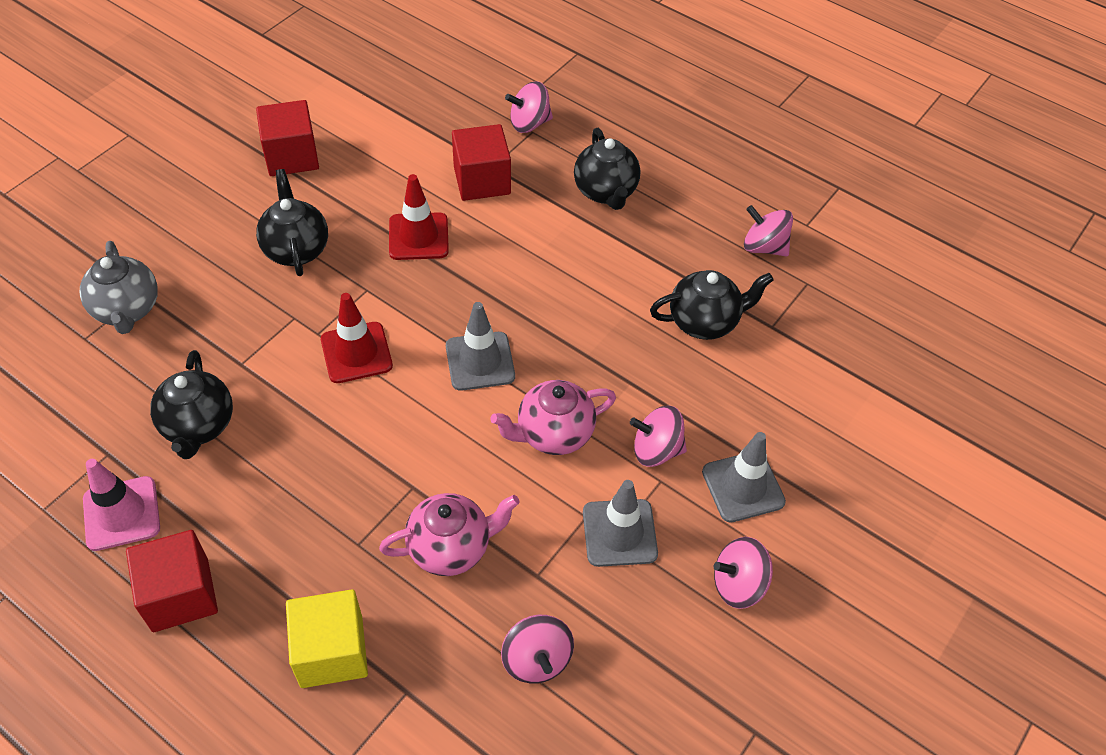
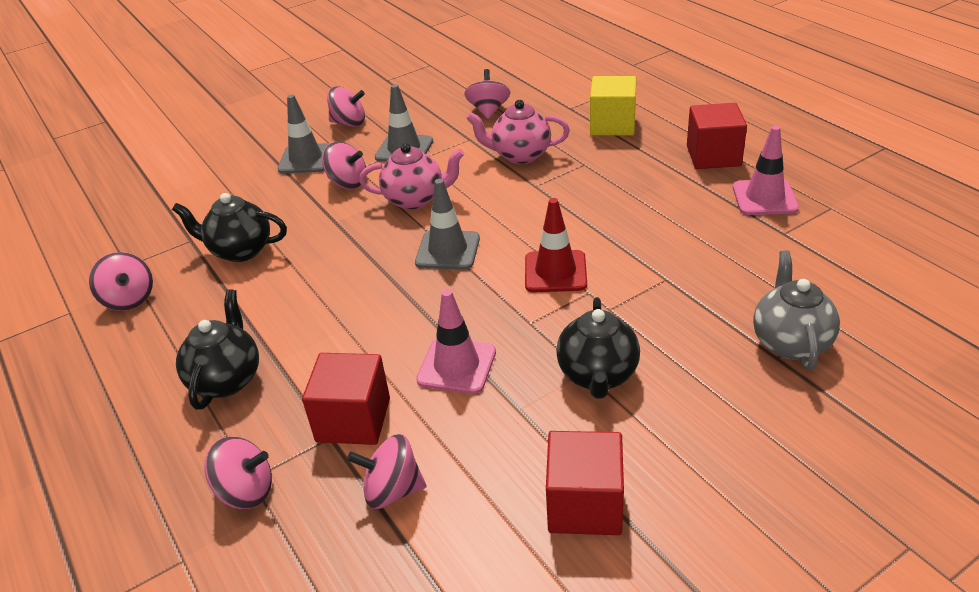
camera: 155 degrees left, 15 degrees down
(198, 426) = (705, 240): black teapot -> none
(418, 237) = (457, 366): red traffic cone -> pink traffic cone
(428, 141) = (392, 490): none -> pink spinning top

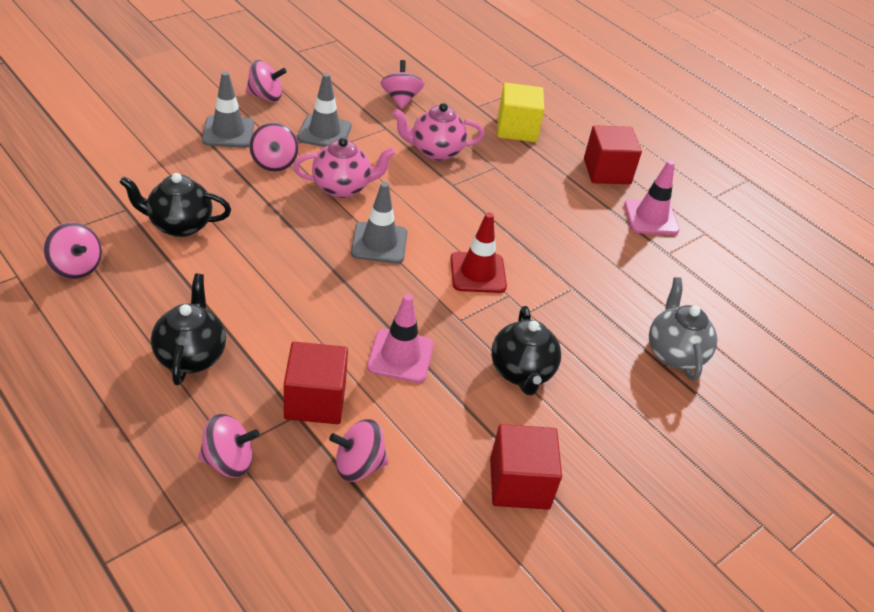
camera: 15 degrees left, 5 degrees up
(347, 182) = (274, 162): pink spinning top -> pink spinning top turned 60 degrees clockwise

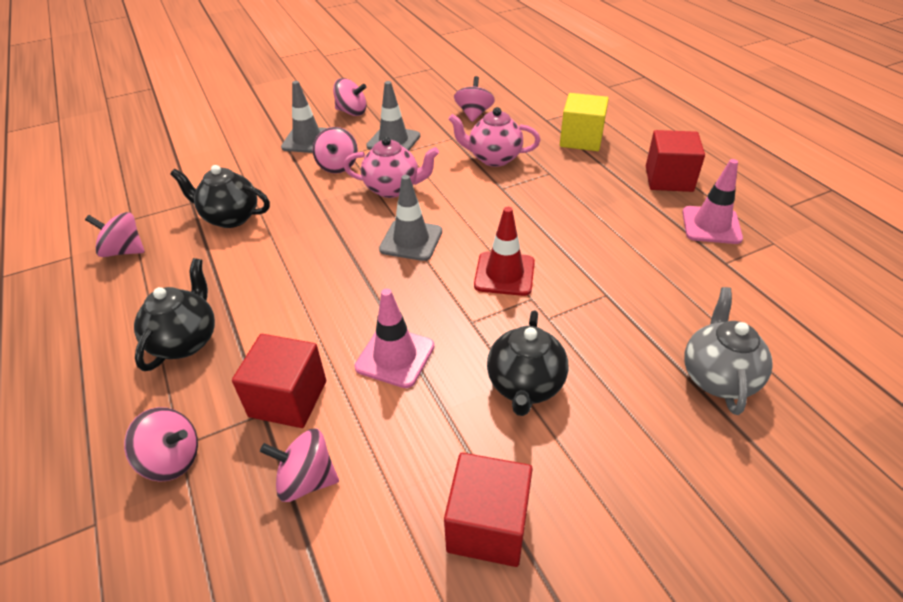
camera: 20 degrees right, 0 degrees up
(76, 267) = (124, 251): pink spinning top -> pink spinning top turned 135 degrees clockwise

